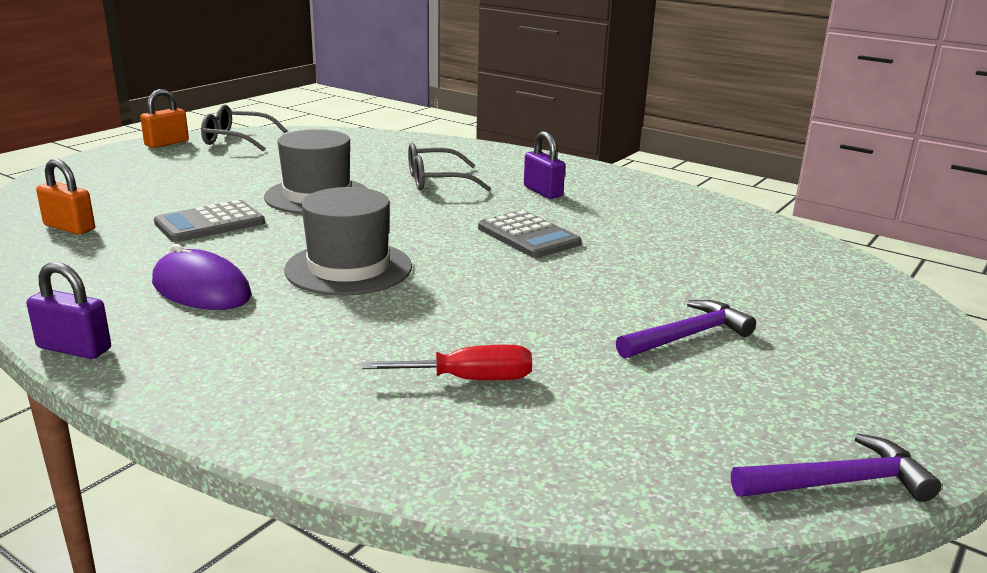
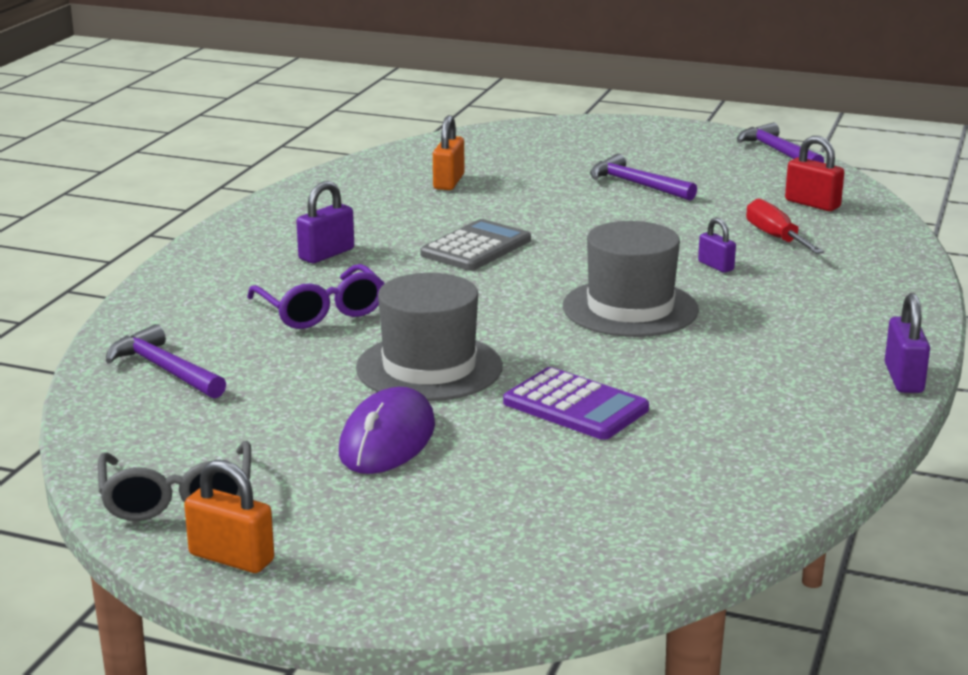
camera: 105 degrees left, 0 degrees up
(69, 227) = (667, 490): orange padlock -> orange padlock (448, 182)
(201, 289) = (743, 360): purple mouse -> purple mouse (387, 439)
(210, 223) = (575, 406): grey calculator -> purple calculator
(385, 146) = (164, 370): none -> purple hammer
(411, 325) = (716, 266): none -> purple padlock
(436, 181) = (321, 311): grey glasses -> purple glasses
(578, 442) = (812, 204): none -> red padlock

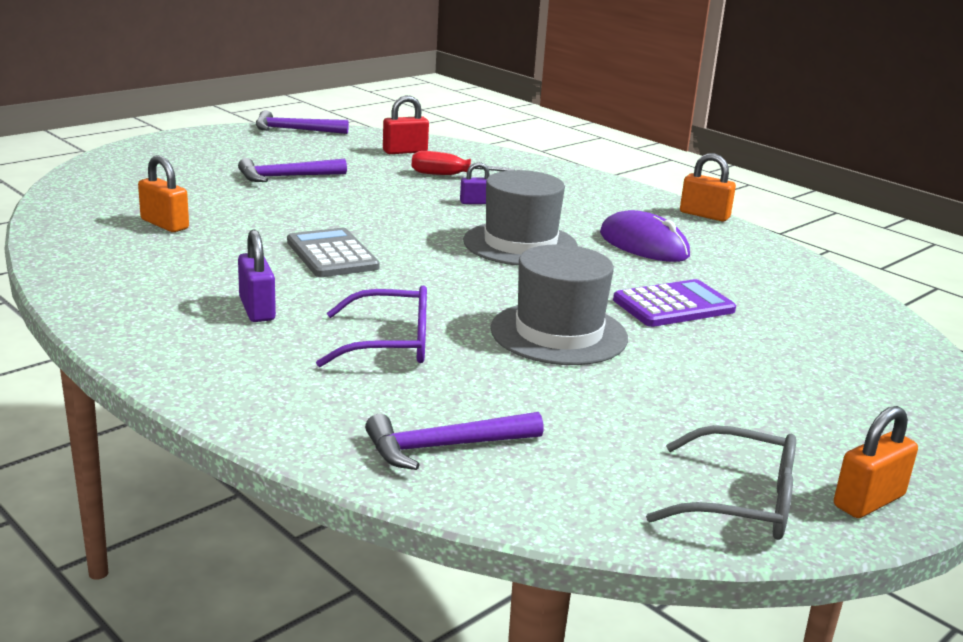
camera: 65 degrees left, 0 degrees up
(387, 439) = (683, 383): purple mouse -> purple mouse (643, 245)
(903, 378) = (704, 215): purple padlock -> orange padlock

